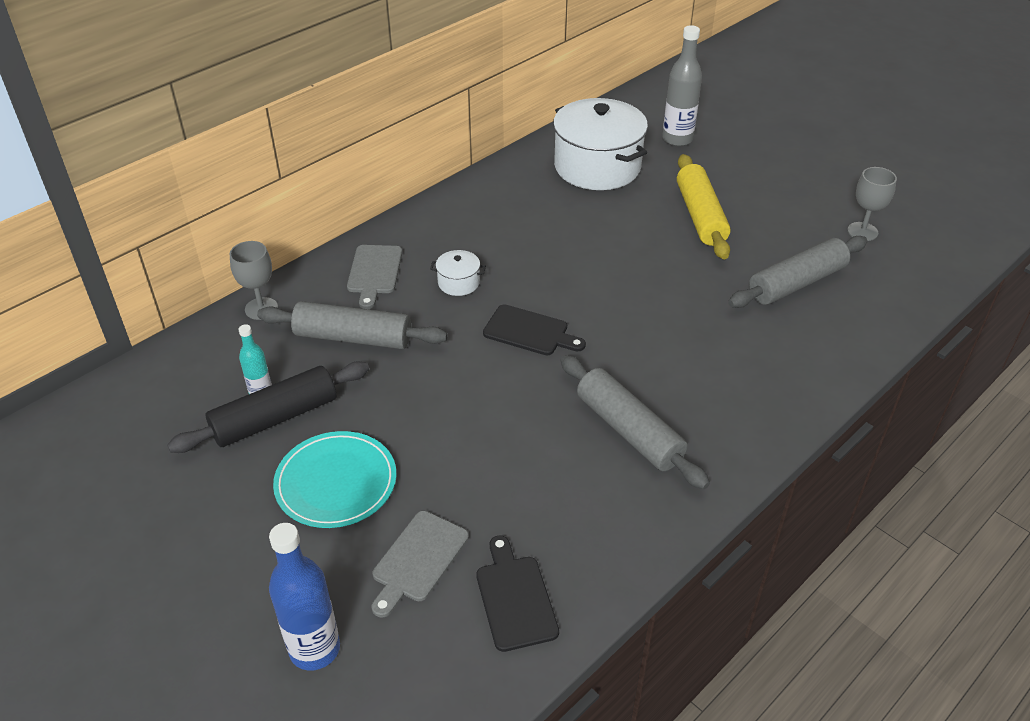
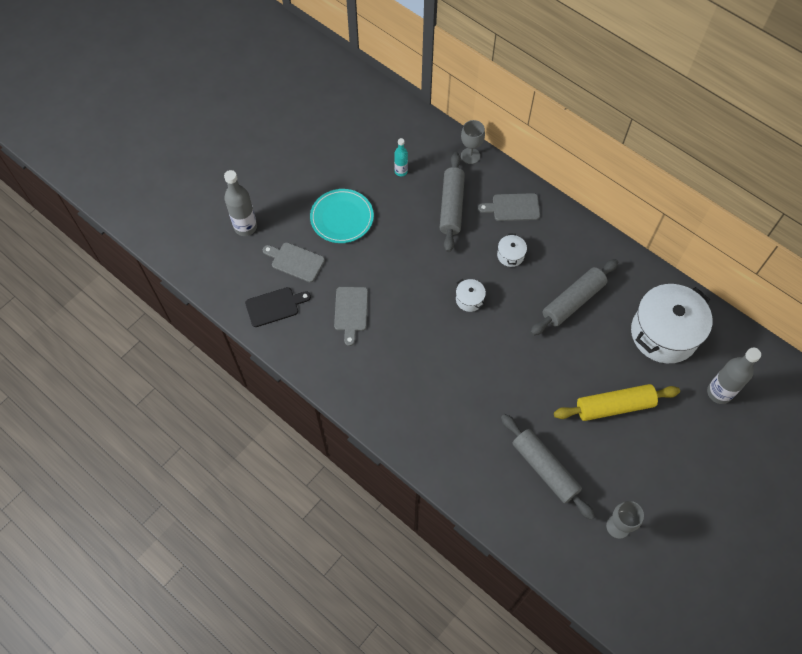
camera: 85 degrees right, 20 degrees up
(275, 418) = (384, 181): black rolling pin -> none
(314, 649) = (245, 227): blue bottle -> grey bottle
(529, 332) = (469, 299): black cutting board -> white pot
(537, 479) = (351, 311): none -> grey cutting board
(629, 430) = (391, 357): grey rolling pin -> grey rolling pin (573, 301)

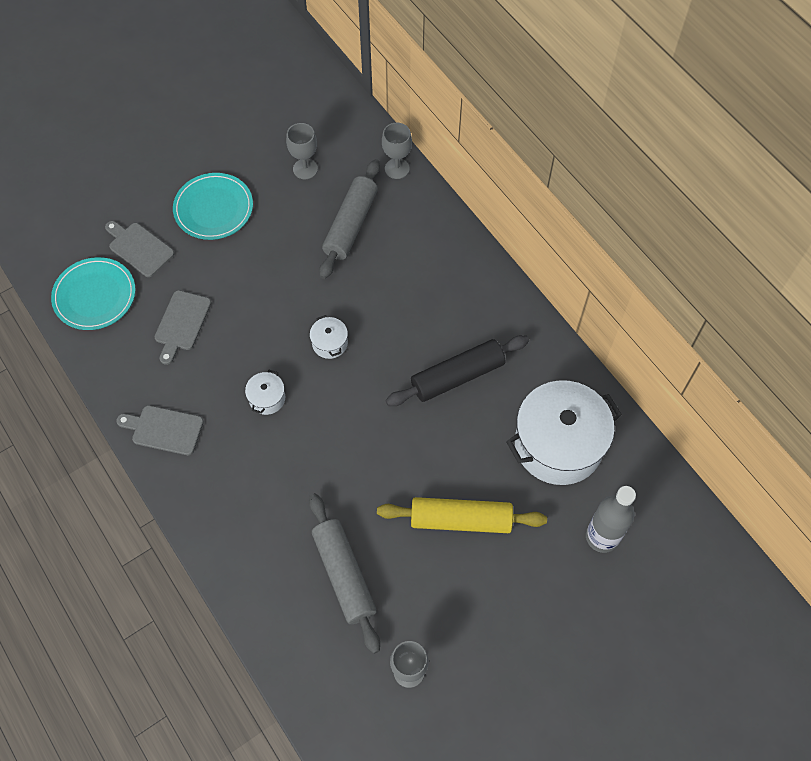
camera: 15 degrees right, 0 degrees up
(245, 227) = (97, 194): grey bottle -> none
(274, 306) = (94, 296): black cutting board -> turquoise plate
(401, 171) = (305, 169): turquoise bottle -> grey goblet
(510, 255) = (400, 301): white pot -> white pot (267, 398)
(513, 207) = (426, 243): grey cutting board -> grey cutting board (164, 429)
(573, 301) = (457, 376): grey rolling pin -> black rolling pin

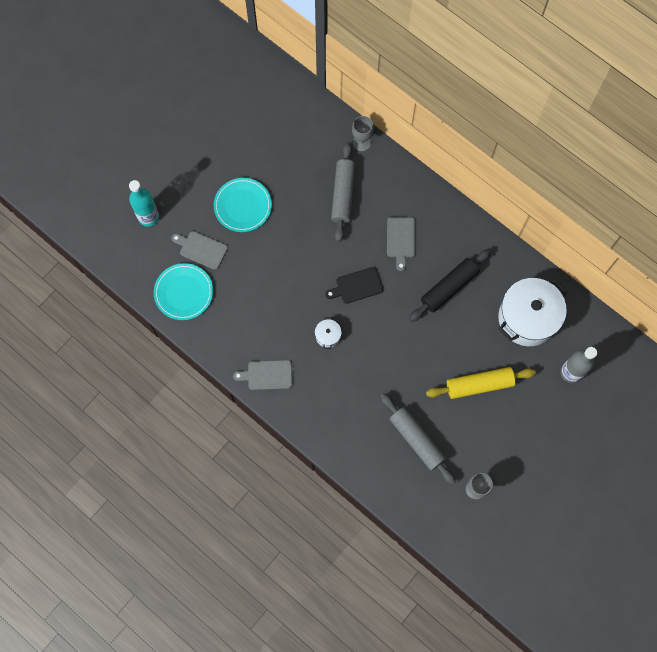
camera: 15 degrees left, 10 degrees up
(87, 194) = (148, 217): none -> turquoise bottle
(181, 323) = (251, 297): grey cutting board -> grey cutting board (401, 240)
(305, 169) = (297, 159): grey goblet -> none
(330, 343) = (357, 286): white pot -> black cutting board

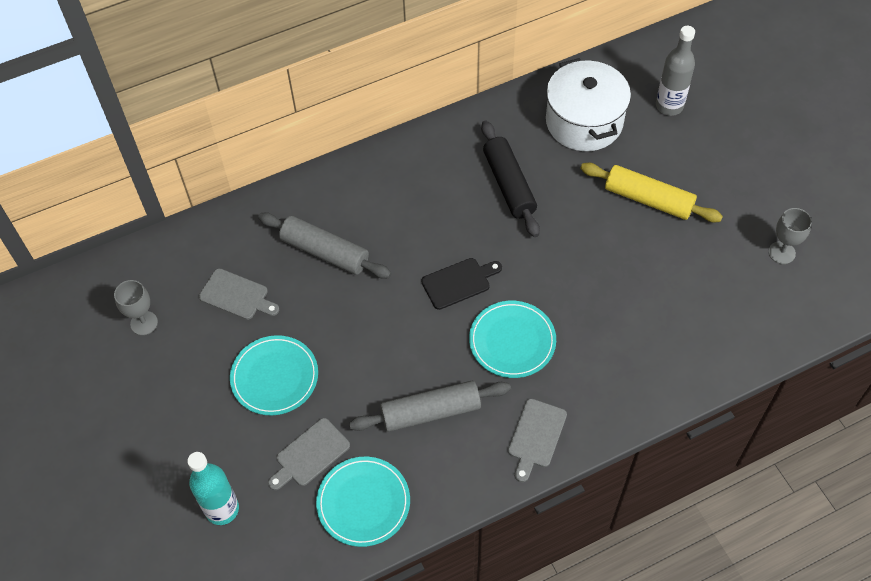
camera: 65 degrees left, 15 degrees down
(328, 336) = (512, 341): white pot -> turquoise plate
(357, 286) = (459, 282): black cutting board -> black cutting board turned 120 degrees counterclockwise
(361, 143) = (266, 206): grey goblet -> grey goblet (144, 323)
(401, 240) = (420, 212): grey cutting board -> grey cutting board (237, 295)
(416, 440) = (695, 292): grey rolling pin -> grey rolling pin (430, 412)
(479, 385) = (648, 199): yellow rolling pin -> yellow rolling pin turned 75 degrees counterclockwise

